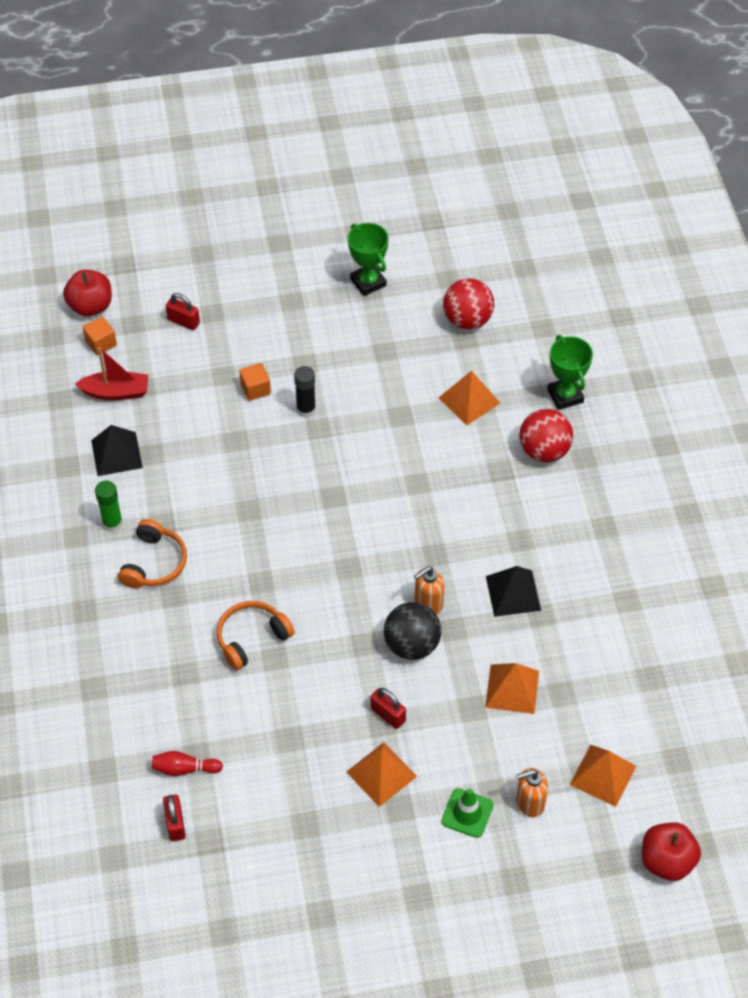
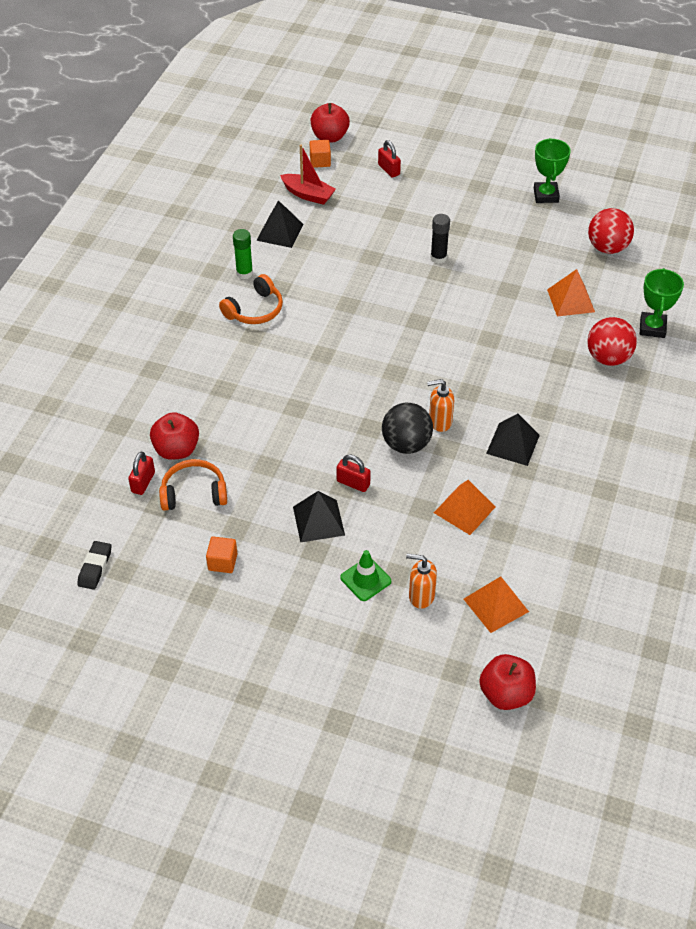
camera: 30 degrees right, 5 degrees down
(184, 769) = (176, 450): red bowling pin -> red apple
(192, 944) = (95, 567): none -> black eraser
(251, 638) = (288, 387): orange headphones -> orange headphones (194, 493)
(255, 389) = (410, 231): orange cube -> orange cube (222, 562)
(381, 774) = (318, 521): orange pyramid -> black pyramid
(388, 715) = (353, 483): red padlock -> red padlock turned 45 degrees counterclockwise

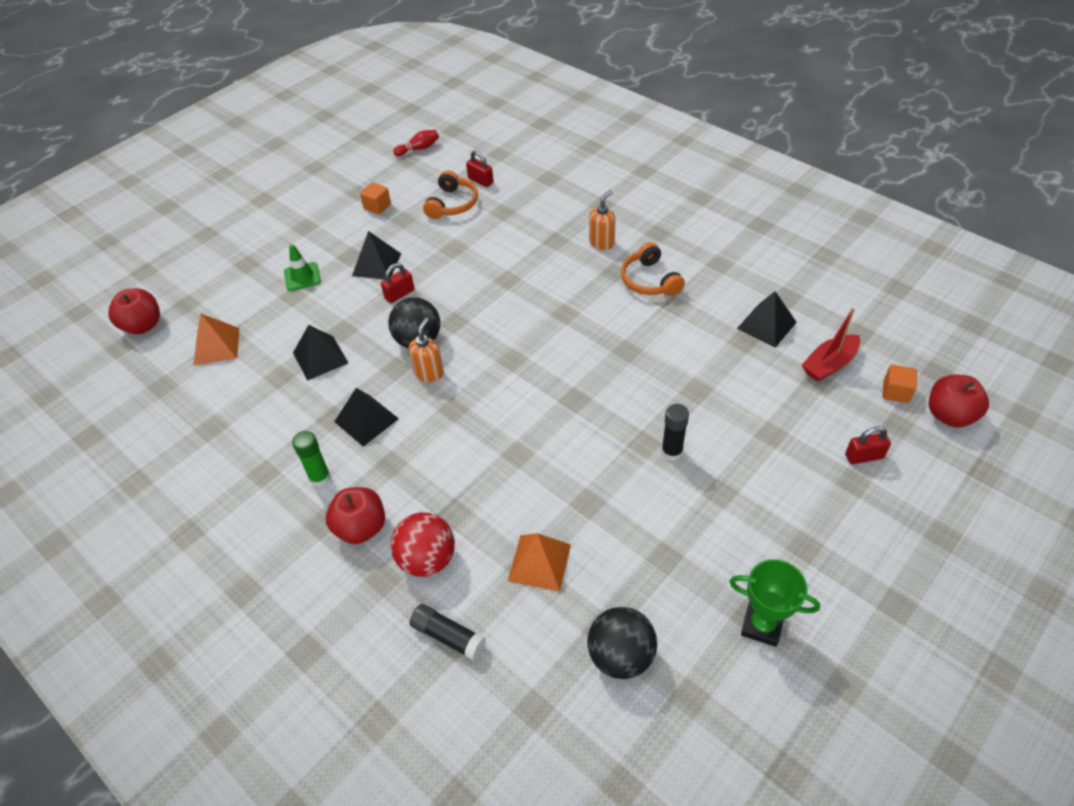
camera: 115 degrees right, 0 degrees up
(95, 567) = (419, 149): black eraser -> red bowling pin
(176, 450) = (502, 202): red apple -> red apple (361, 528)
(244, 273) = (707, 284): green glue stick -> green glue stick (320, 478)
(421, 596) = (262, 304): orange soap dispenser -> orange soap dispenser (602, 243)
(464, 509) = (320, 357): orange pyramid -> black pyramid
(607, 248) = (620, 656): red ball -> black ball
(652, 328) = (448, 636): green trophy -> black glue stick

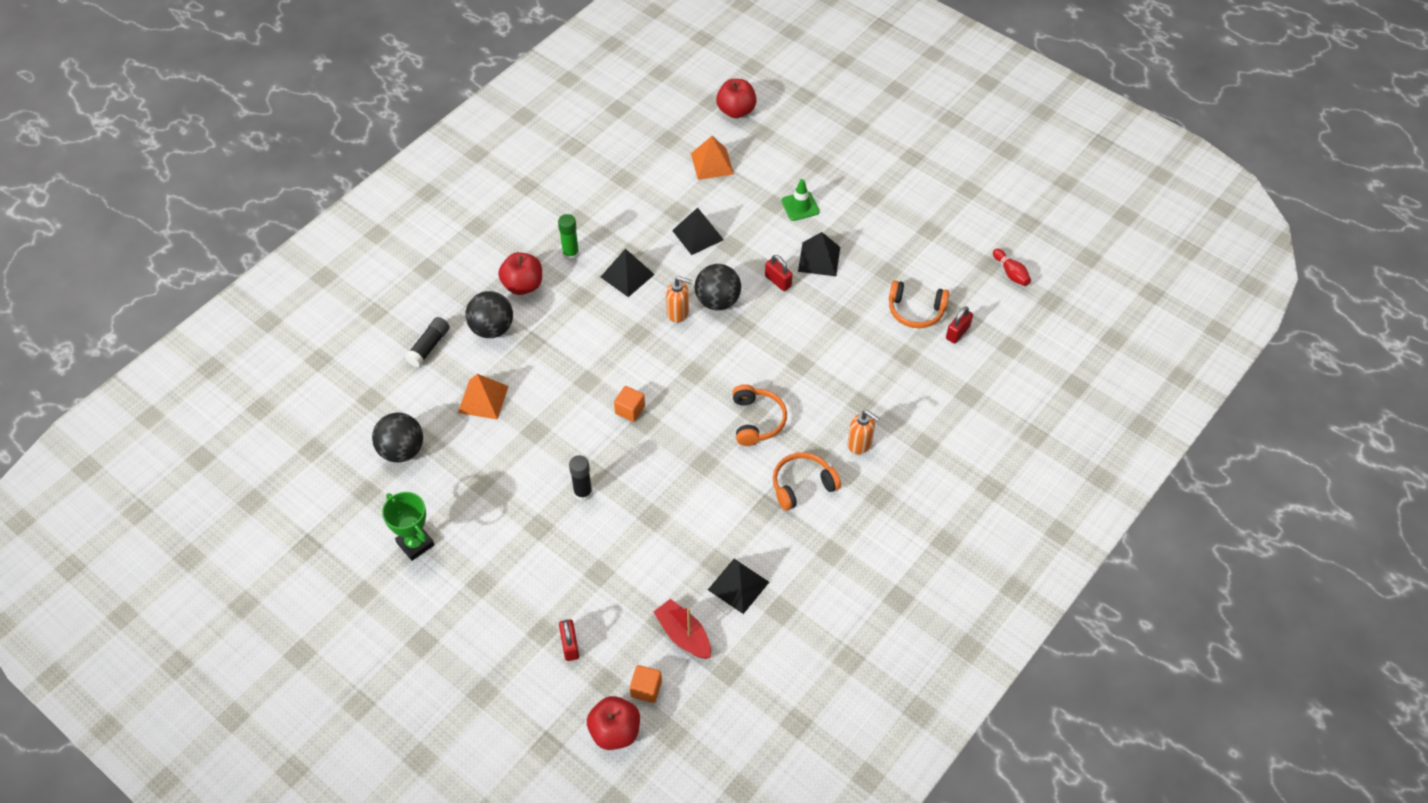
camera: 85 degrees right, 5 degrees up
(377, 206) = (907, 249): orange cube -> orange cube (630, 410)
(427, 559) = (492, 329): red ball -> black ball
(575, 311) = (757, 420): none -> orange headphones
(762, 625) = (415, 544): green trophy -> green trophy turned 60 degrees counterclockwise

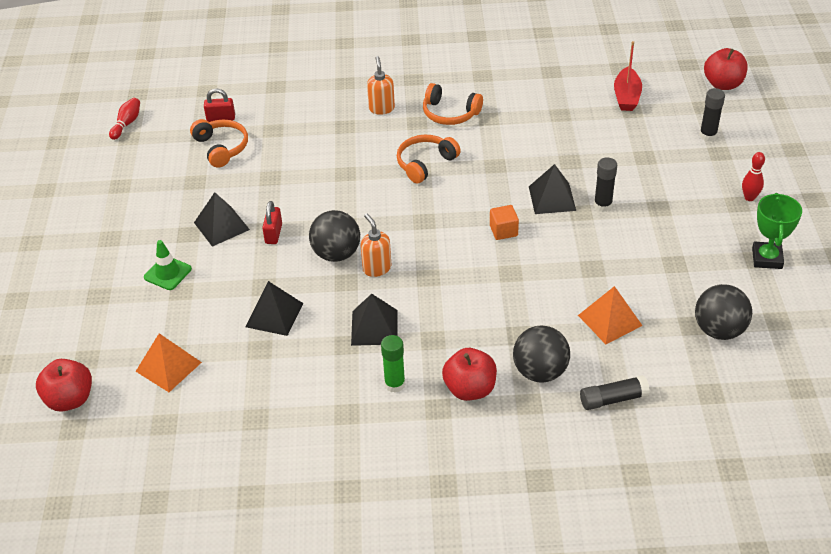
camera: 130 degrees left, 10 degrees down
(476, 598) = (749, 197): none -> red bowling pin
(570, 645) = (708, 135): red padlock -> black glue stick
(646, 689) = (681, 89): orange cube -> none
(738, 585) = (561, 96): black pyramid -> black pyramid (552, 198)

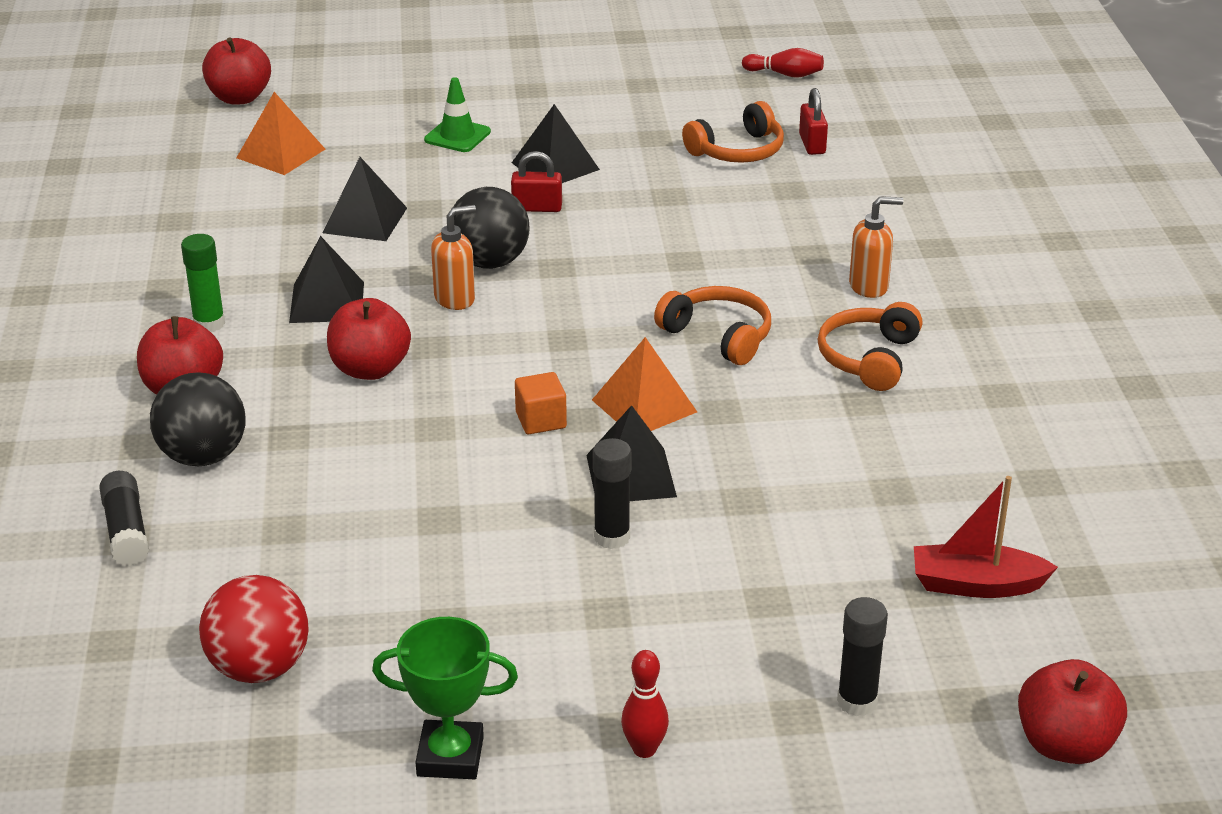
camera: 85 degrees right, 10 degrees down
(451, 303) = (370, 369): none -> red apple
(610, 320) = (306, 534): orange pyramid -> orange pyramid (644, 406)
(719, 330) = (259, 668): black ball -> red ball

